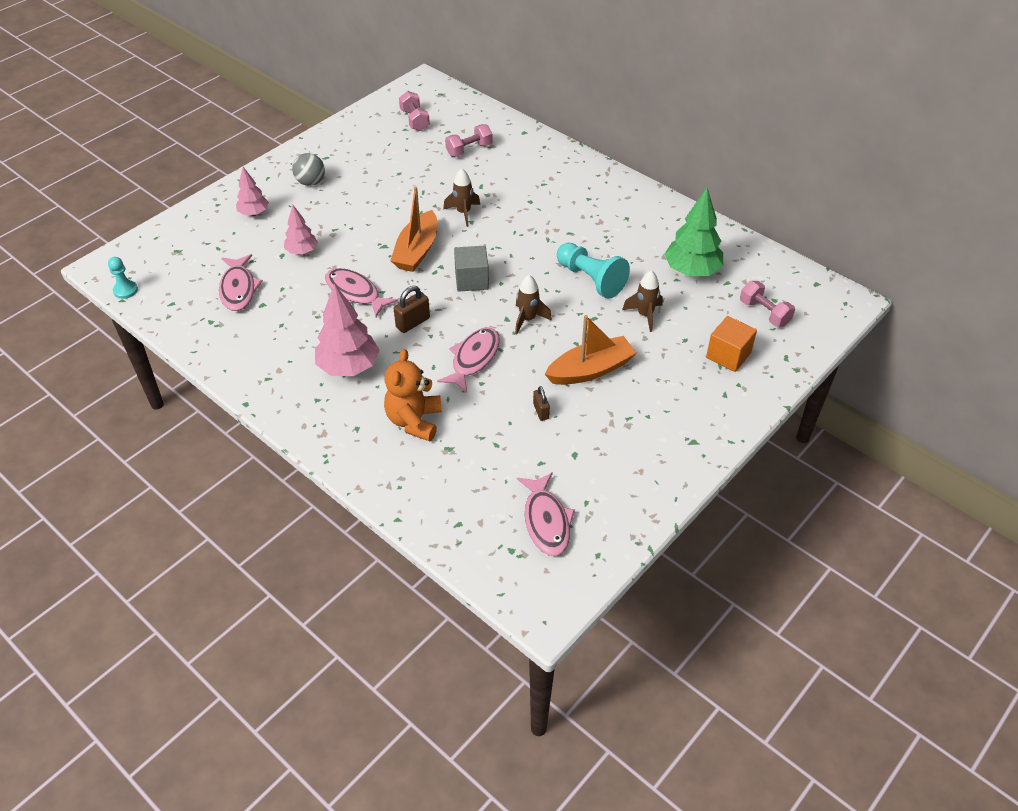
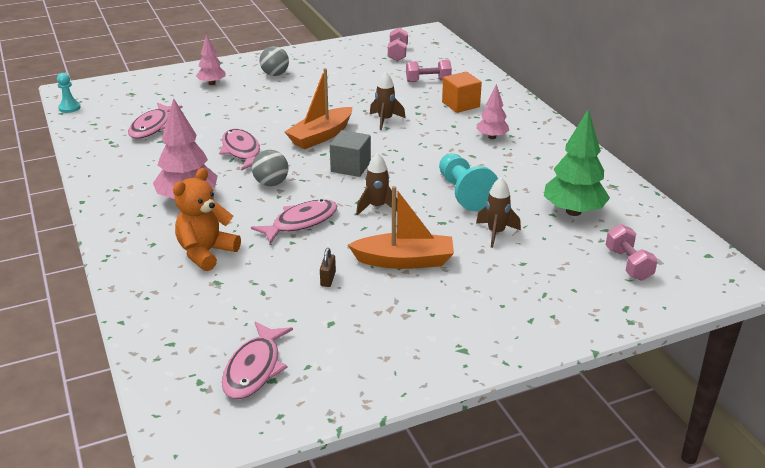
camera: 25 degrees right, 15 degrees down
(302, 251) = (225, 115): pink tree -> pink tree (492, 137)
(413, 323) = (271, 183): brown padlock -> grey ball
(728, 355) = (560, 288): orange cube -> orange cube (460, 104)

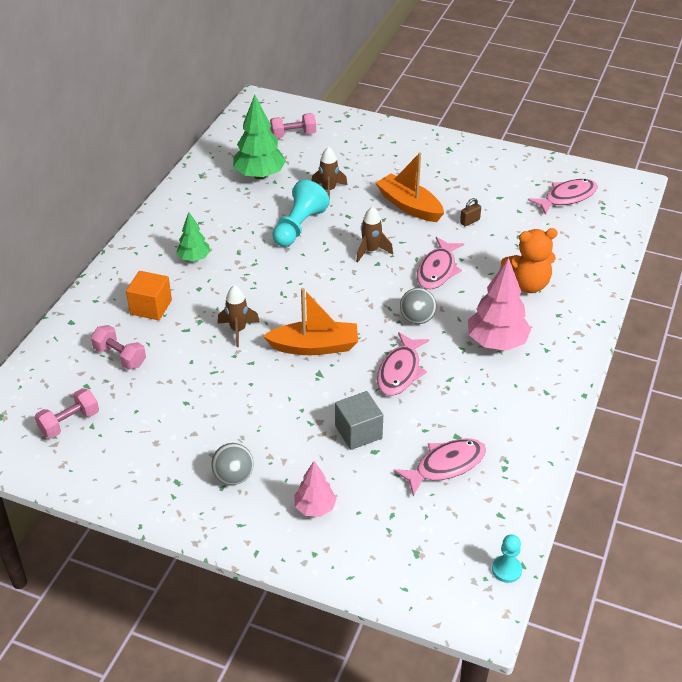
camera: 135 degrees left, 10 degrees up
(301, 222) = (437, 270): pink fish -> pink fish turned 75 degrees counterclockwise
(350, 167) = (338, 297): grey cube -> grey cube (358, 432)
(492, 137) = (194, 258): pink tree -> green tree
(628, 264) = (293, 135): pink dumbbell -> pink dumbbell turned 45 degrees clockwise

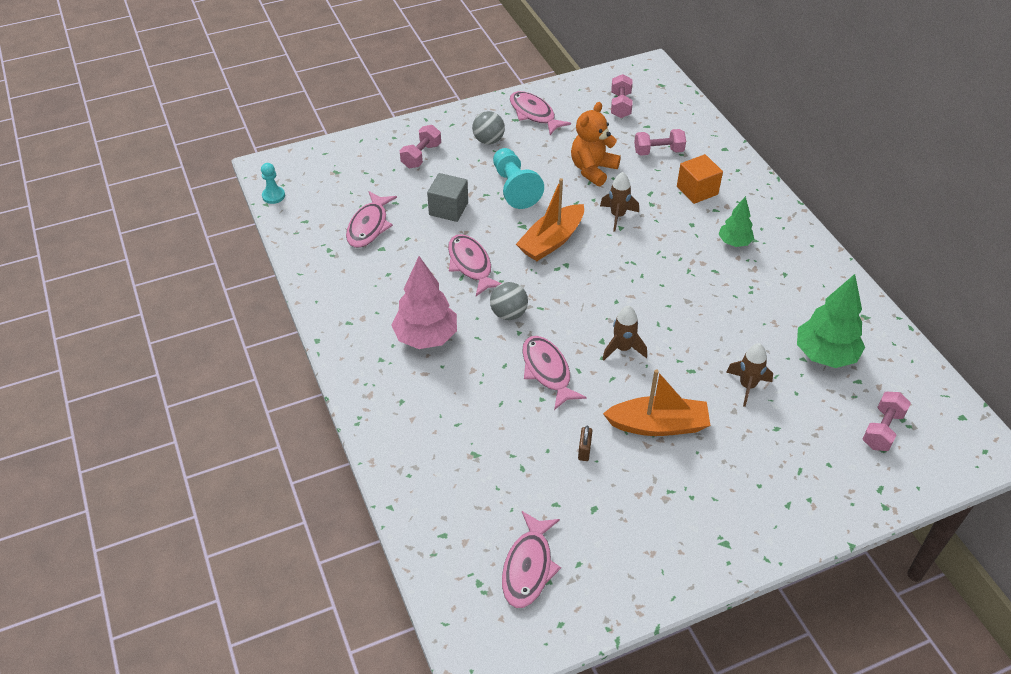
camera: 135 degrees right, 5 degrees up
(152, 474) = (534, 114): none -> pink fish
(299, 226) = (710, 328): turquoise pawn -> turquoise pawn (514, 188)
(315, 508) = (421, 156): pink tree -> pink dumbbell
(527, 284) = (457, 414): orange teddy bear -> orange teddy bear (592, 169)

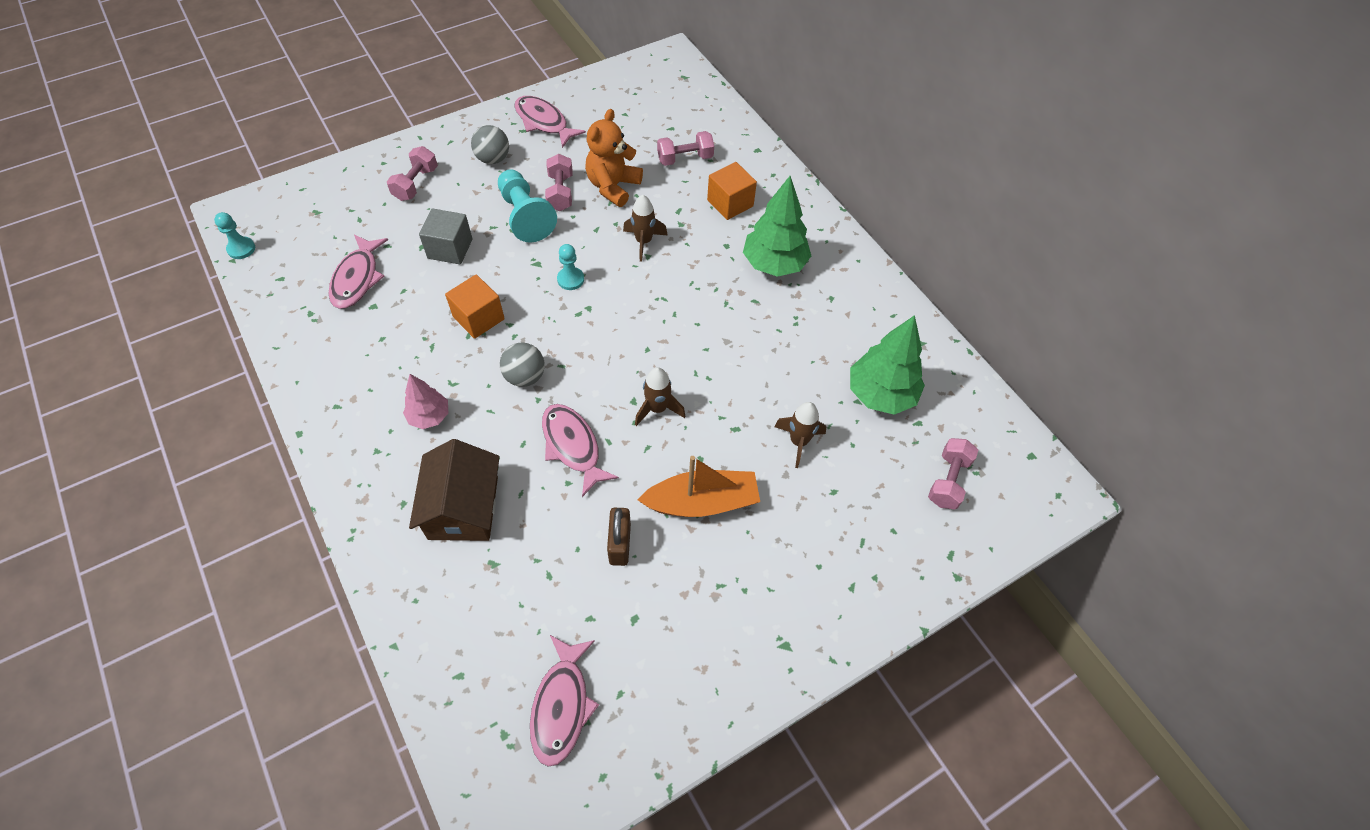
camera: 10 degrees left, 10 degrees up
(426, 337) = (429, 416): pink tree -> pink tree, size x0.58
(452, 409) = (463, 507): none -> brown house
(471, 265) = (478, 318): pink fish -> orange cube
(551, 241) = (570, 279): orange boat -> turquoise pawn
(584, 450) = (620, 544): brown padlock -> brown padlock, size x1.52
(620, 105) = (640, 105): pink dumbbell -> pink dumbbell (560, 192)
(734, 242) = (774, 264): green tree -> green tree, size x1.71

